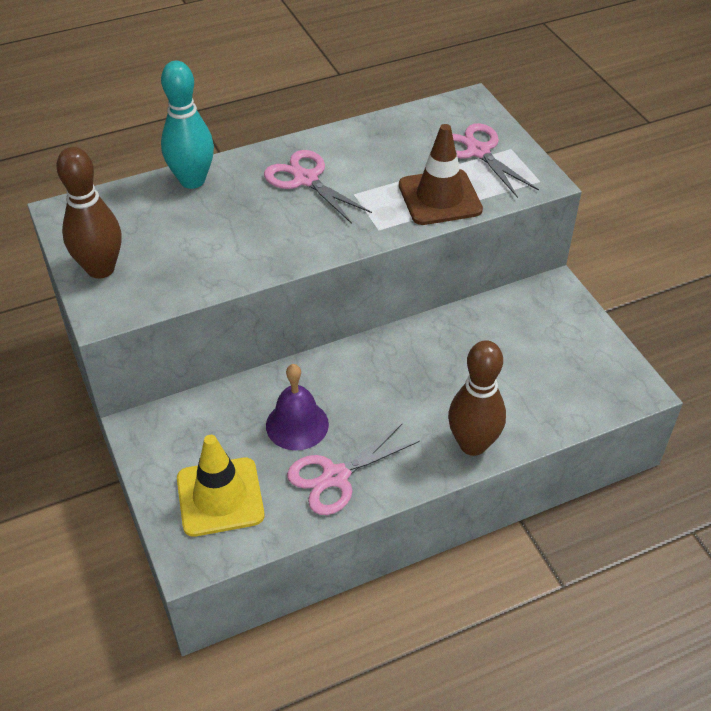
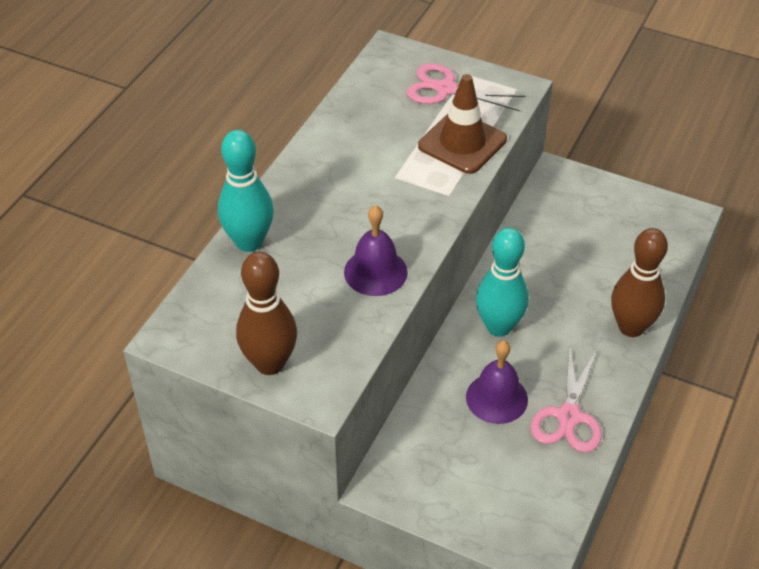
camera: 40 degrees left, 0 degrees up
(220, 497) = (506, 492): yellow traffic cone -> none
(252, 252) = (375, 272): none -> purple bell
(306, 179) = (342, 187): pink scissors -> none
(363, 374) = (499, 326): none -> turquoise bowling pin

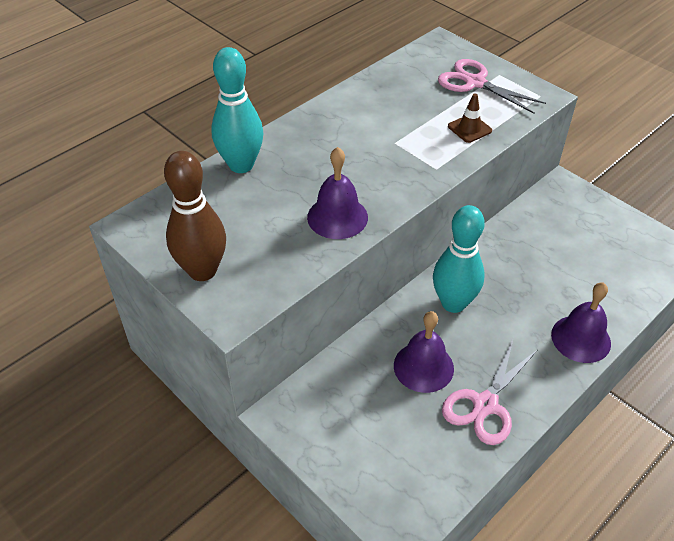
camera: 20 degrees right, 0 degrees up
(462, 143) = (469, 128): brown traffic cone -> brown traffic cone, size x0.52
(631, 327) = (581, 338): brown bowling pin -> purple bell

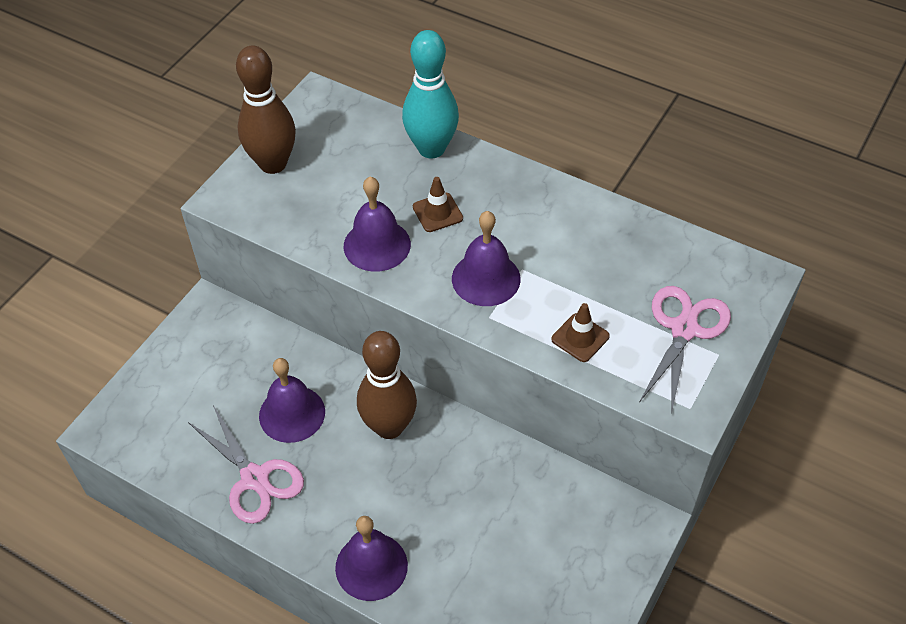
camera: 75 degrees right, 5 degrees up
(316, 175) = (437, 212): none -> brown traffic cone
(397, 162) = (486, 278): none -> purple bell
(453, 303) = (389, 426): turquoise bowling pin -> brown bowling pin
(485, 405) = (255, 478): pink scissors -> pink scissors turned 150 degrees counterclockwise

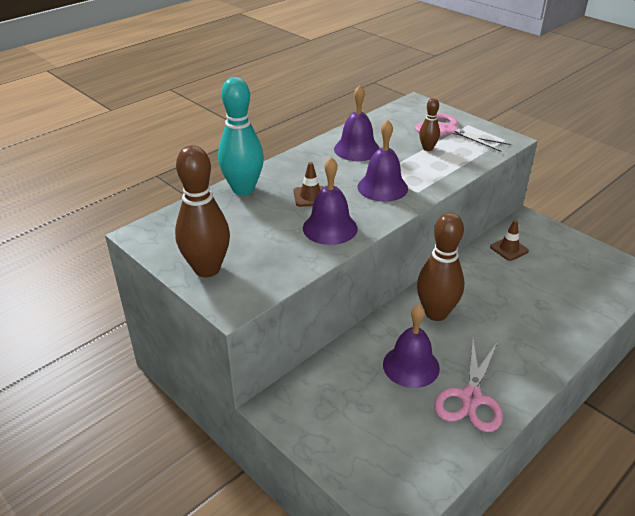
camera: 75 degrees left, 15 degrees down
(255, 478) = (471, 398): pink scissors -> pink scissors turned 135 degrees clockwise
(371, 566) = (556, 342): purple bell -> purple bell (357, 149)
(580, 338) = (445, 163): brown traffic cone -> brown traffic cone (509, 249)
(614, 312) = (427, 148): none -> brown bowling pin

